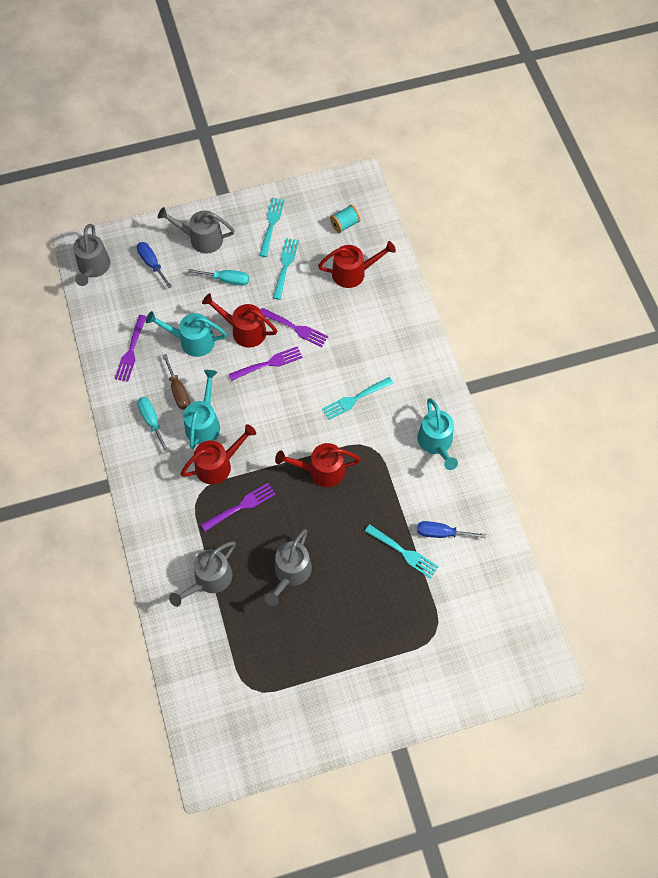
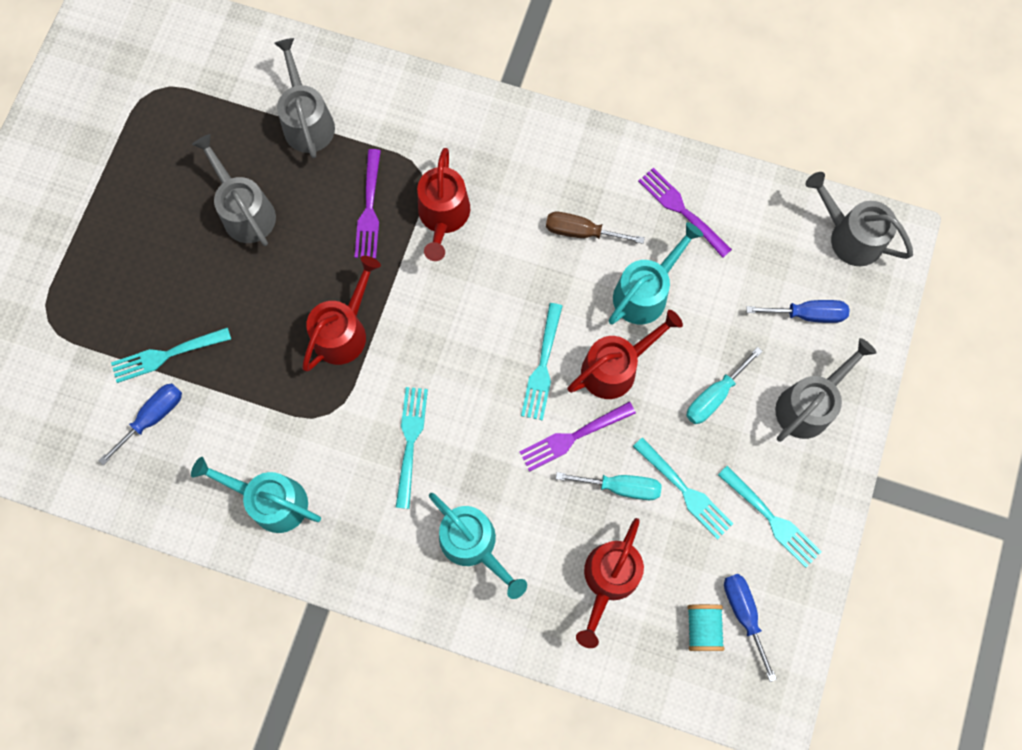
camera: 125 degrees right, 10 degrees up
(152, 421) = (559, 176): turquoise screwdriver -> turquoise screwdriver (621, 487)
(204, 423) = (512, 235): turquoise watering can -> turquoise watering can (474, 544)
(268, 363) = (542, 366): purple fork -> turquoise fork
(325, 212) = (744, 614): none -> blue screwdriver

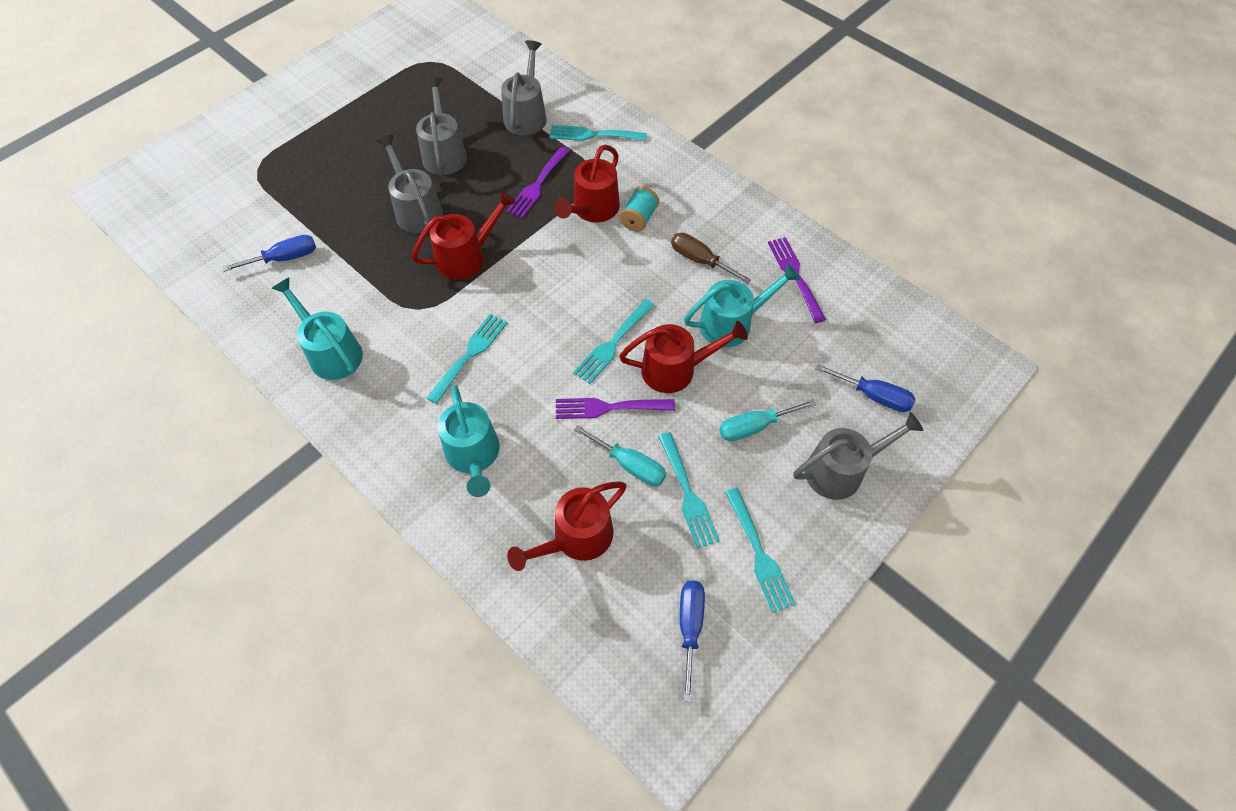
camera: 25 degrees right, 15 degrees down
(166, 355) = (323, 222): turquoise fork -> turquoise fork (593, 135)
(702, 628) = (643, 622): turquoise spool -> turquoise spool (639, 218)
(849, 236) = (941, 350): grey watering can -> grey watering can (416, 210)

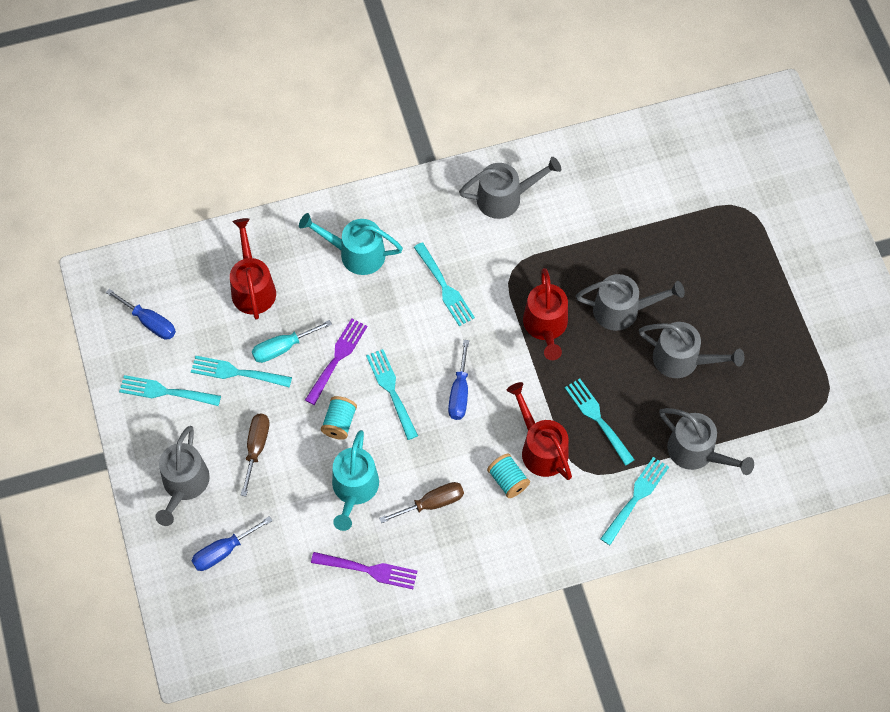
camera: 120 degrees right, 5 degrees up
(284, 258) = (623, 197): blue screwdriver -> blue screwdriver (459, 392)
(331, 352) = (505, 198): turquoise watering can -> grey watering can
(538, 184) = (597, 418): purple fork -> turquoise fork
(676, 369) = (339, 423): red watering can -> turquoise spool
(754, 427) = (256, 448): turquoise screwdriver -> brown screwdriver

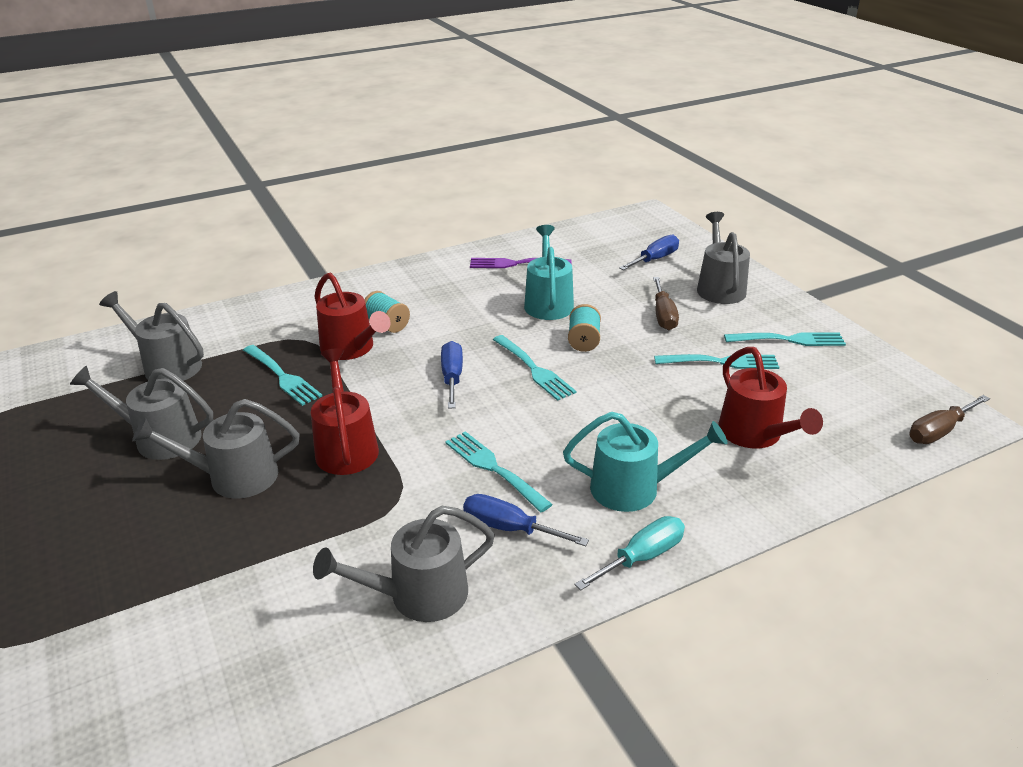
camera: 170 degrees right, 30 degrees down
(149, 322) = (856, 388): blue screwdriver -> blue screwdriver (509, 528)
(282, 348) = (681, 387): turquoise screwdriver -> turquoise screwdriver (642, 557)
(337, 358) = (610, 386): purple fork -> none
(432, 503) = (465, 303): brown screwdriver -> brown screwdriver (939, 431)
(636, 498) = (246, 328): turquoise fork -> none

